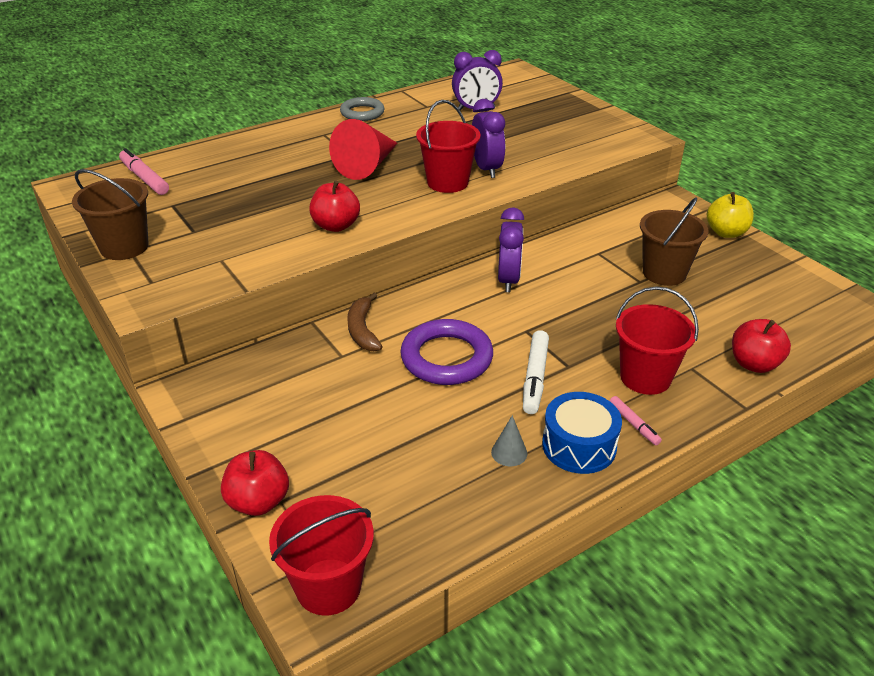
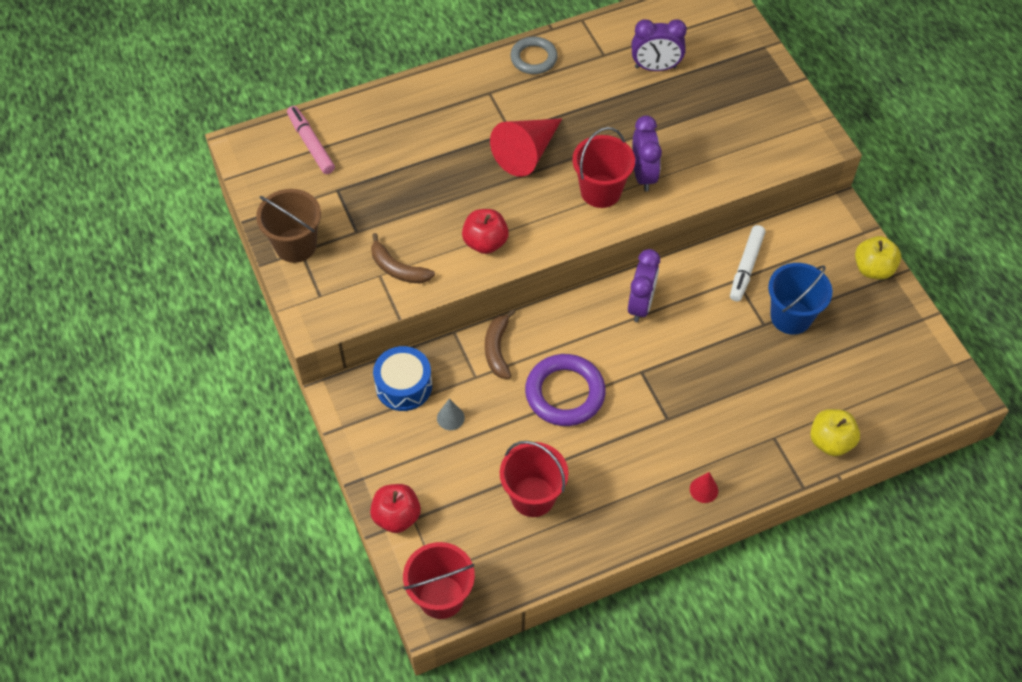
camera: 10 degrees right, 20 degrees up
(241, 253) = (397, 268): none -> brown banana
(509, 452) = (595, 502): grey cone -> grey cone (450, 418)
(535, 377) = (635, 427): white marker -> white marker (746, 267)
(579, 446) = (652, 504): blue drum -> blue drum (404, 386)
(634, 424) = (704, 489): pink marker -> red cone
(645, 377) = (730, 441): red bucket -> red bucket (533, 496)
(664, 273) = (791, 317): brown bucket -> blue bucket
(754, 364) = (830, 441): red apple -> yellow apple

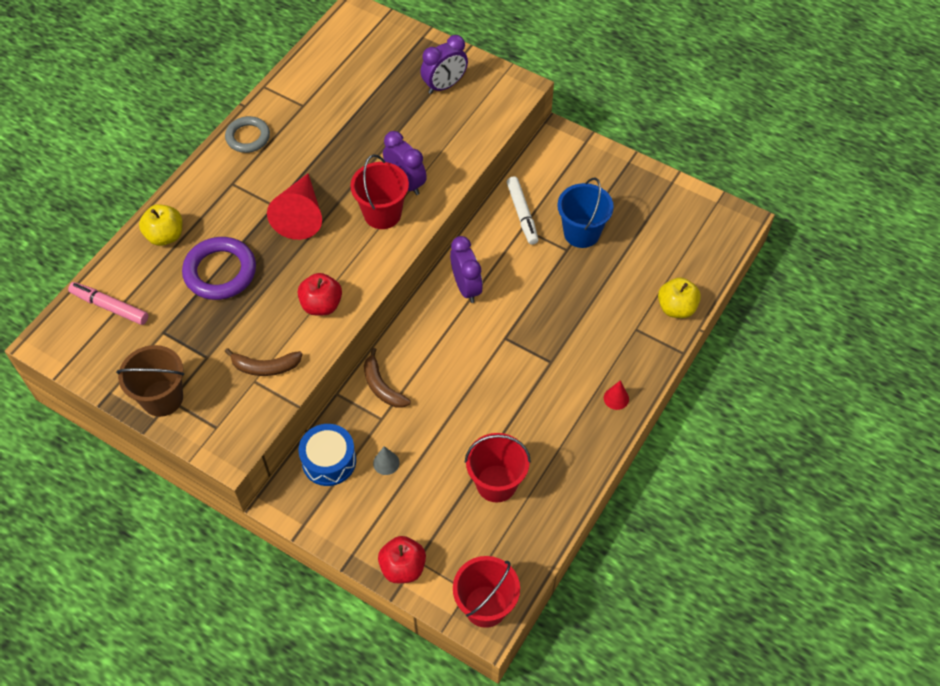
camera: 35 degrees left, 0 degrees up
(565, 393) = (460, 389): purple ring -> purple ring (220, 272)
(655, 67) = (351, 95): purple clock -> purple clock (444, 85)
(873, 269) = (612, 165): yellow apple -> yellow apple (165, 236)

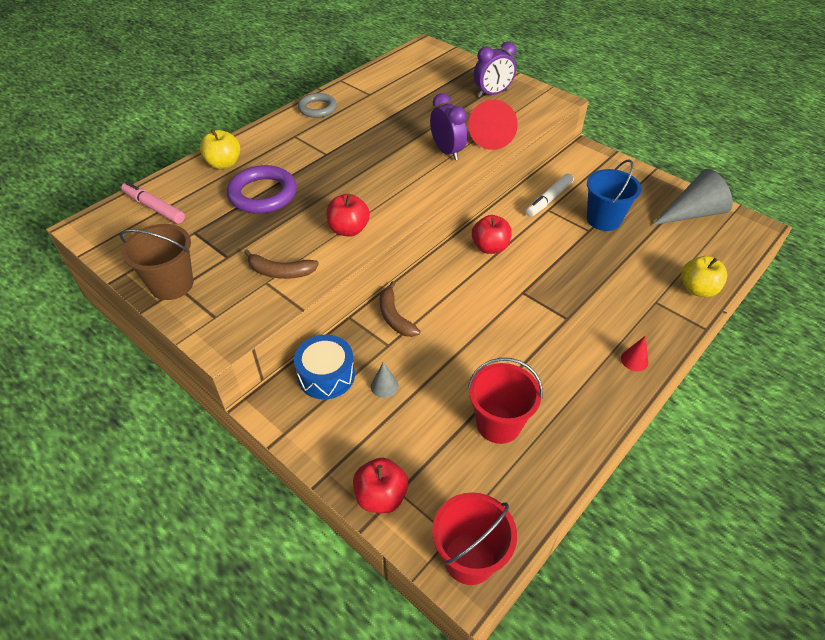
camera: 10 degrees right, 10 degrees down
(300, 215) = (347, 163): red cone -> red cone (493, 135)
(382, 214) = (421, 170): red bucket -> none
(466, 287) = (490, 247): purple clock -> red apple
(522, 214) = (549, 200): white marker -> white marker turned 45 degrees clockwise
(673, 211) = (692, 213): none -> grey cone

